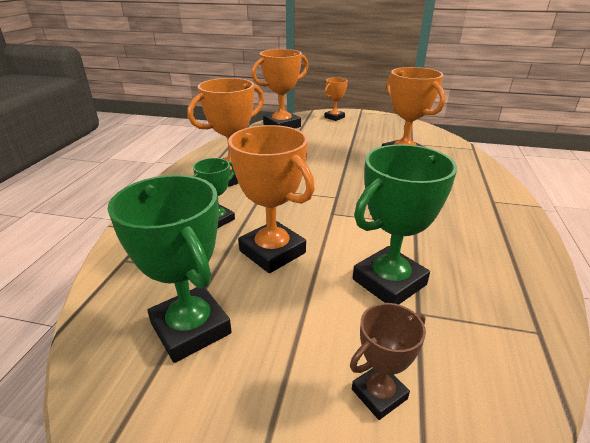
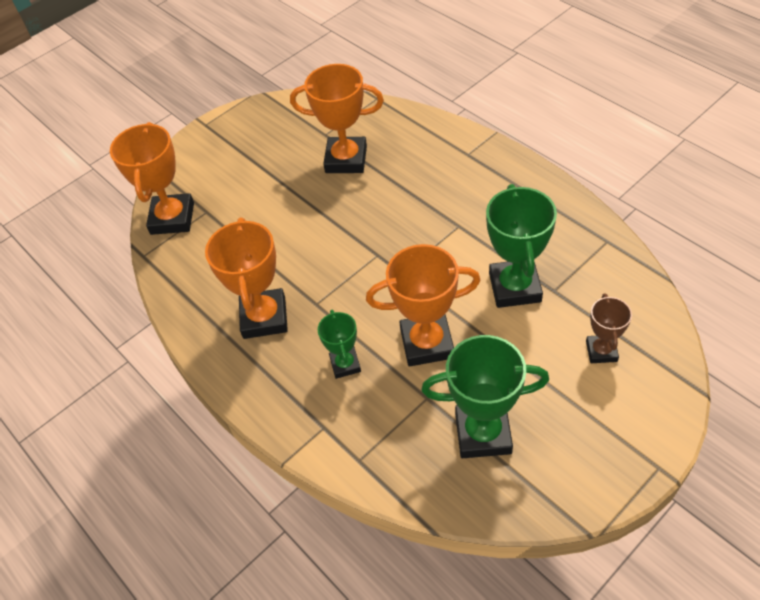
camera: 50 degrees left, 20 degrees up
(334, 117) = (197, 157): orange trophy -> none

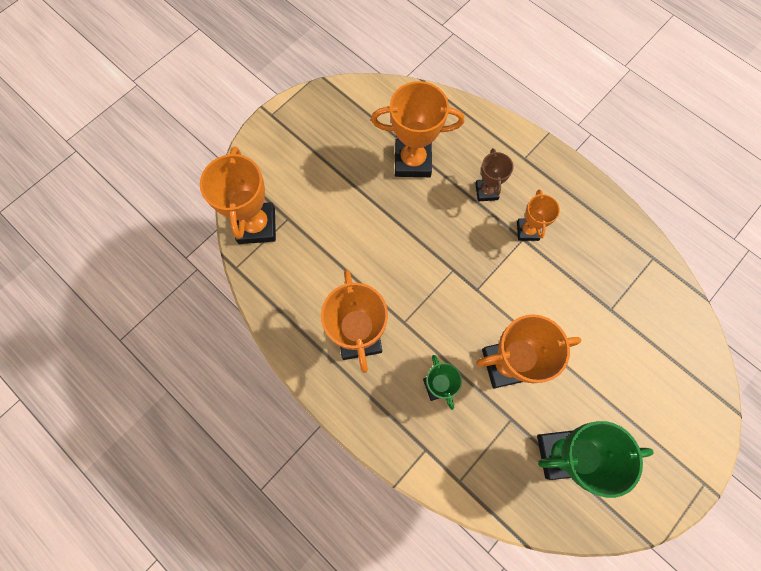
camera: 10 degrees left, 20 degrees up
(464, 218) = (527, 231): none -> orange trophy
(514, 287) = (577, 306): green trophy -> none
(601, 351) = (654, 372): brown trophy -> brown trophy (486, 191)

